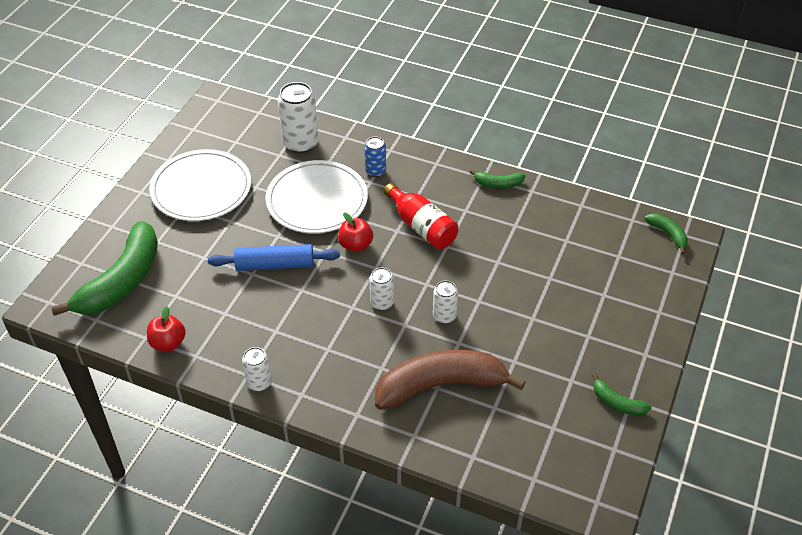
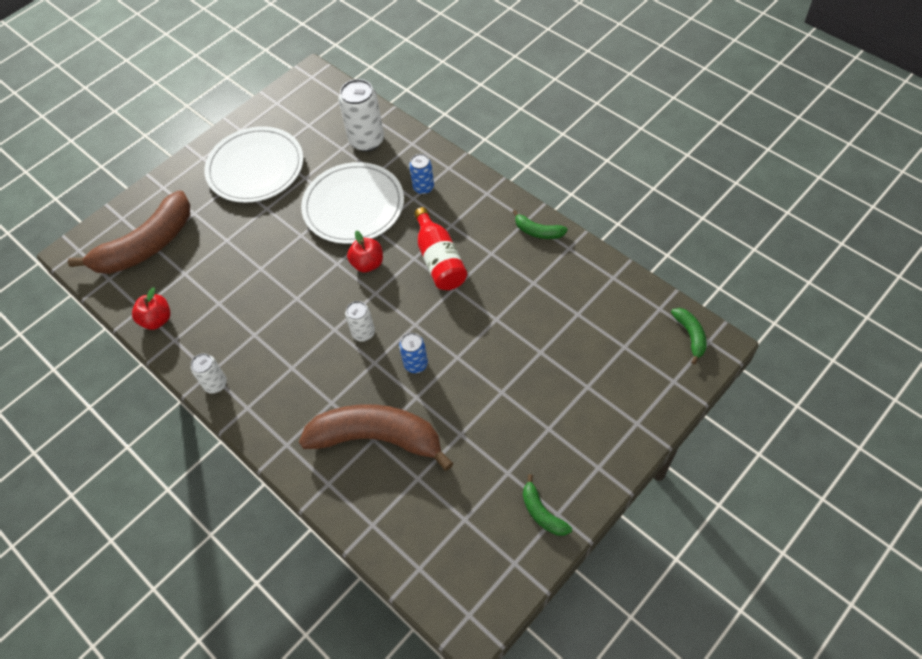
camera: 25 degrees right, 10 degrees up
(121, 281) = (146, 246): green banana -> brown banana
(275, 265) = (284, 265): blue rolling pin -> none
(444, 316) = (416, 364): white can -> blue can

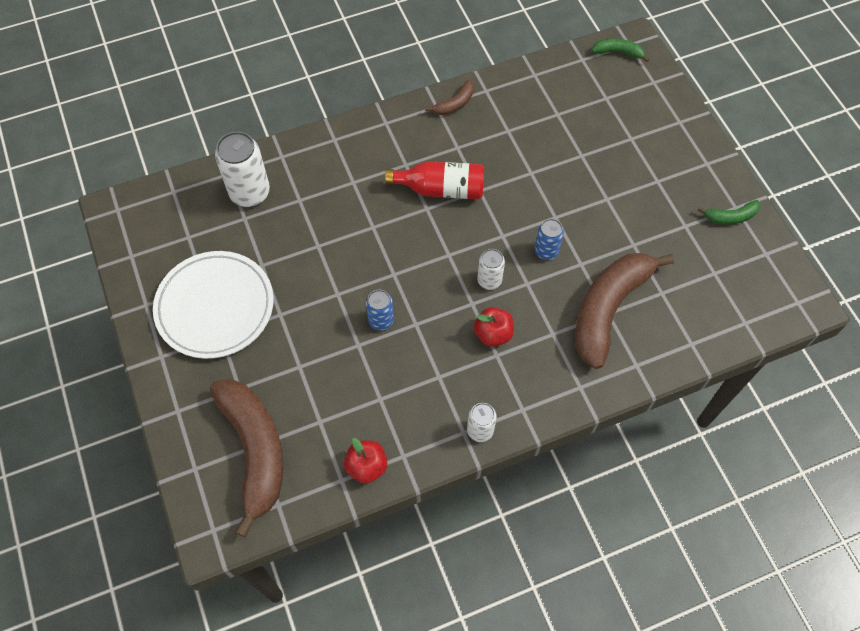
camera: 70 degrees left, 5 degrees up
(353, 206) = (330, 235): white plate -> none
(367, 264) = (410, 248): red apple -> red apple (493, 334)
(423, 187) = (345, 168): blue can -> blue can (381, 320)
(538, 231) = (454, 104): green banana -> brown banana

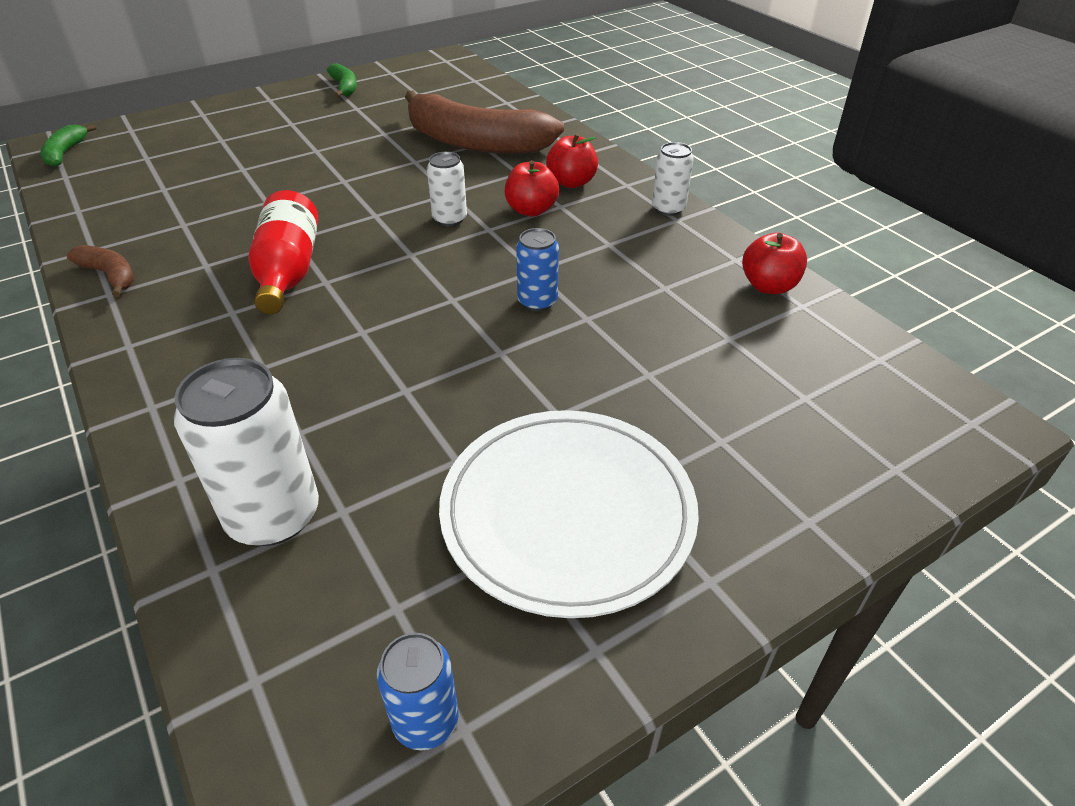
camera: 100 degrees left, 20 degrees down
(254, 451) = (818, 399): brown banana -> none
(531, 369) = (571, 182): none -> red apple
(546, 251) = (398, 183): blue can -> blue can (425, 720)

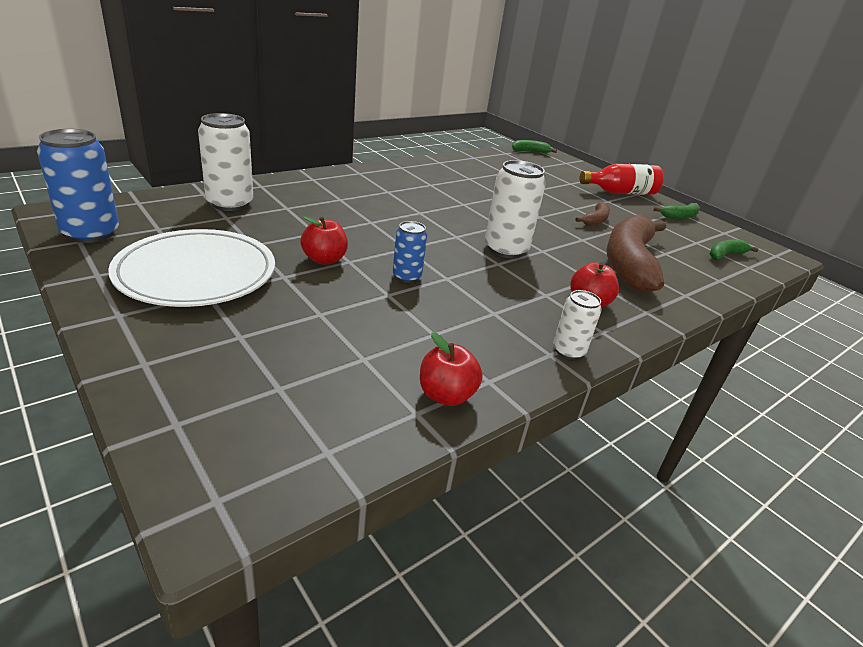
camera: 80 degrees right, 10 degrees down
(110, 275) = (416, 166): brown banana -> brown banana (595, 220)
(288, 271) = (428, 203): red bottle -> red bottle (621, 192)
(425, 720) = (91, 233): blue can -> blue can, size x1.76
(448, 85) = (725, 255): none -> green banana
(449, 219) = (506, 249): white can -> white can, size x1.76
(531, 210) = (532, 281): red apple -> red apple (324, 259)

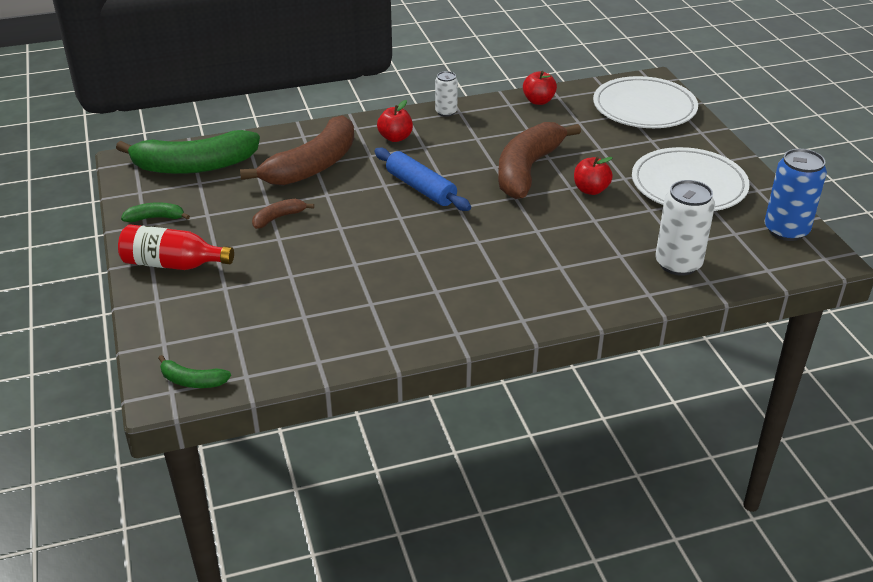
camera: 155 degrees left, 5 degrees up
(245, 408) = (644, 108): none -> white plate
(407, 276) = (527, 170): blue can -> brown banana
(506, 249) = (420, 188): white can -> blue rolling pin
(725, 255) = (194, 166): green banana -> green banana, size x2.27

